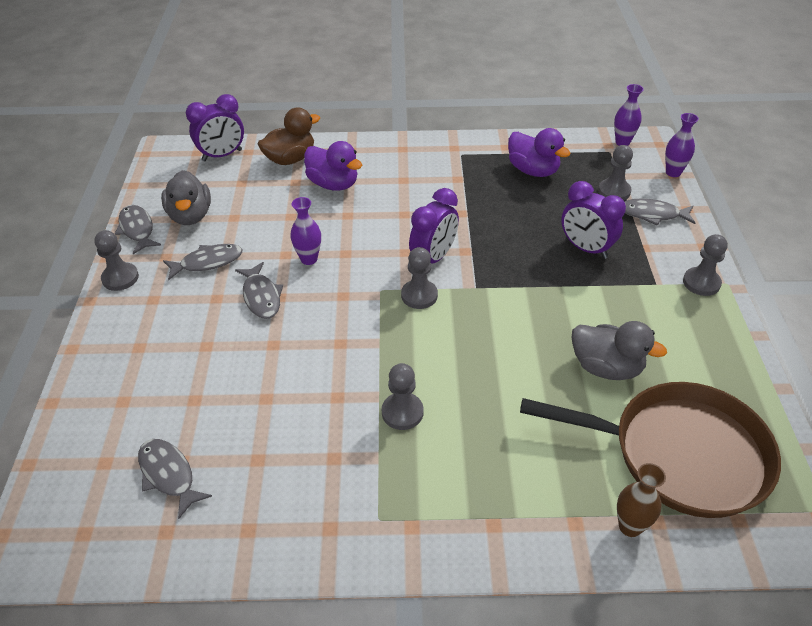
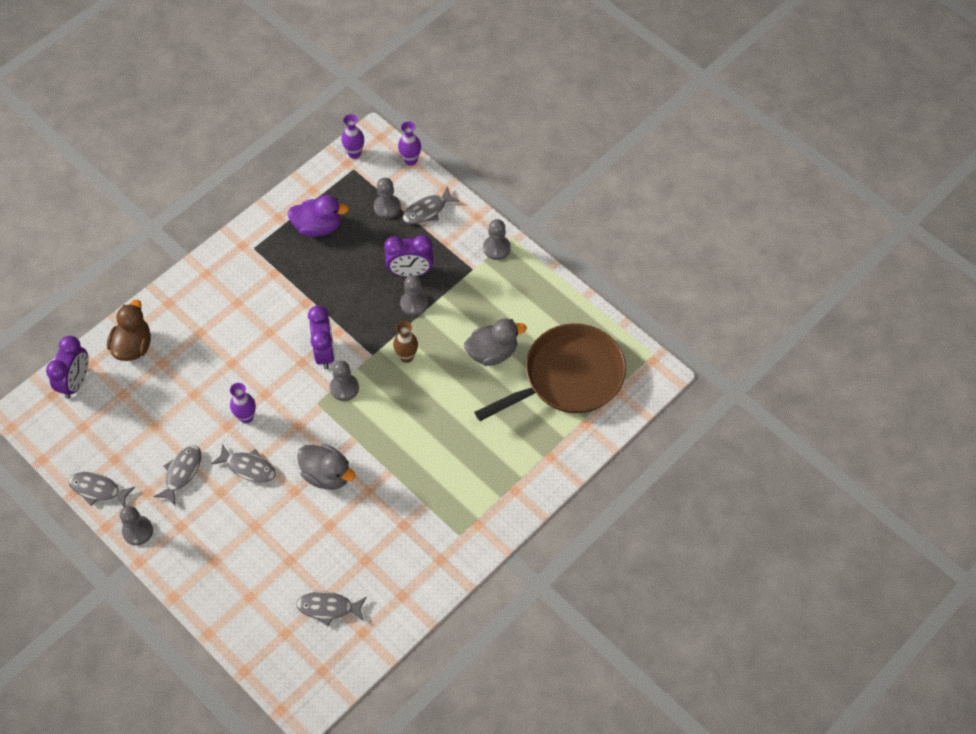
camera: 45 degrees left, 15 degrees up
(190, 216) = (122, 449): grey duck -> grey duck (327, 475)
(333, 184) = (192, 344): purple duck -> none
(402, 412) = (412, 470): grey pawn -> grey pawn (414, 303)
(630, 526) = (575, 437): brown vase -> brown vase (406, 356)

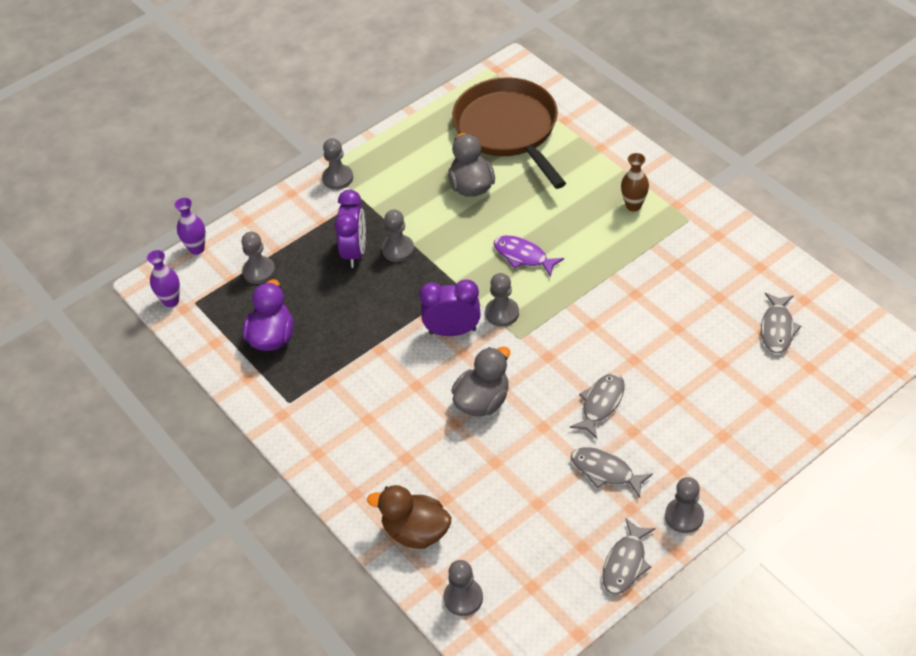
camera: 80 degrees left, 10 degrees down
(76, 382) = (463, 598): purple clock -> grey pawn
(246, 417) = (532, 407): purple vase -> none
(327, 475) = (614, 329): grey duck -> grey duck (482, 401)
(406, 356) = (467, 257): brown vase -> brown vase (633, 205)
(409, 400) = (523, 256): none -> purple fish
(427, 210) = (273, 235): grey fish -> none

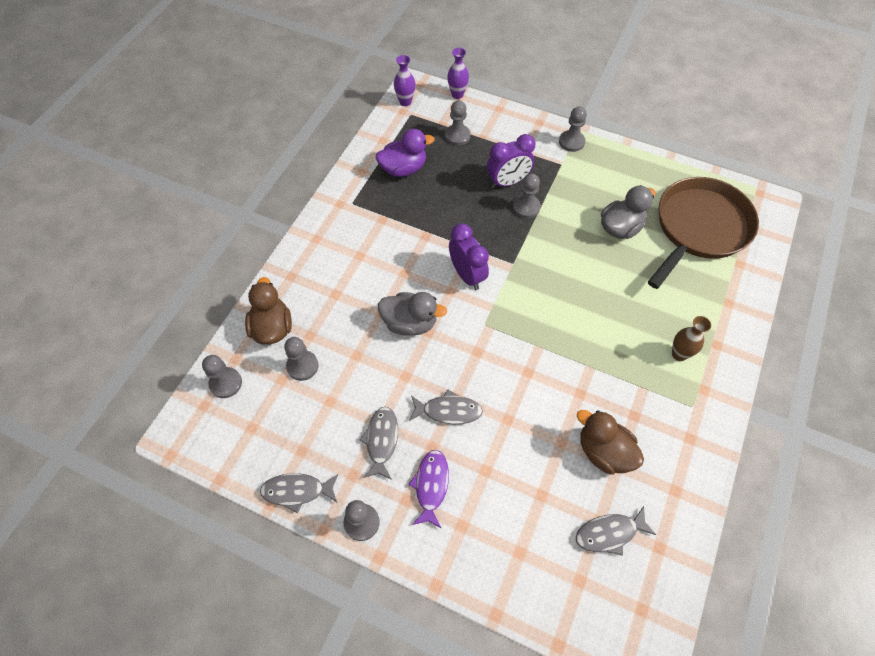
camera: 60 degrees right, 10 degrees up
(502, 313) = (503, 301): grey pawn -> grey pawn (302, 366)
(523, 256) = (570, 293): purple fish -> purple fish (431, 486)
(701, 301) = (604, 452): none -> brown duck

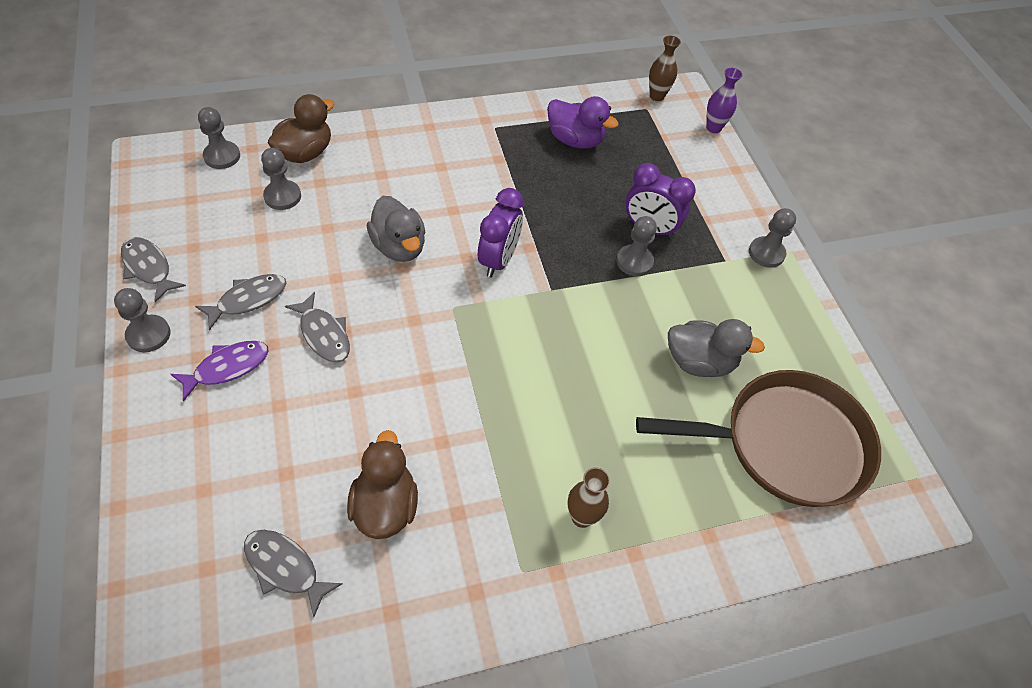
camera: 45 degrees right, 5 degrees down
(405, 102) = (657, 96): purple vase -> brown vase
(457, 136) = (661, 157): grey pawn -> none

